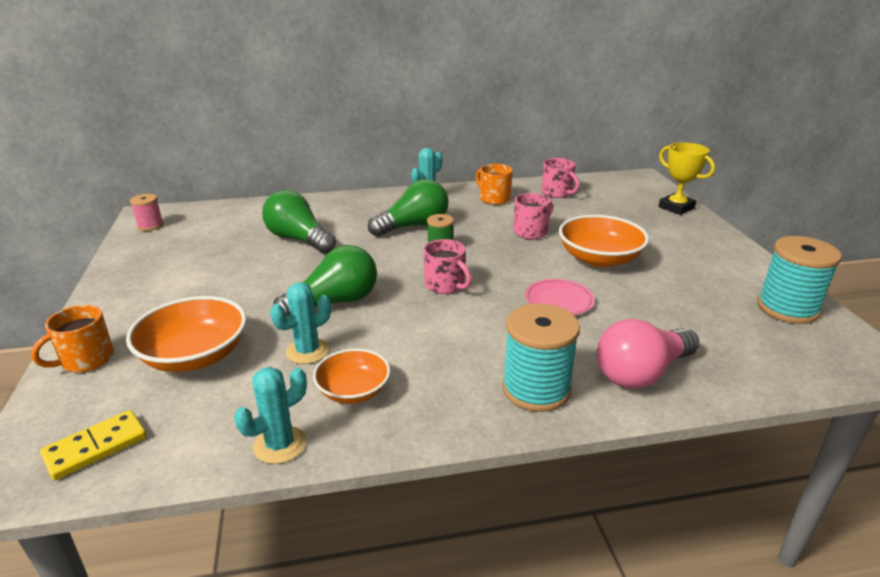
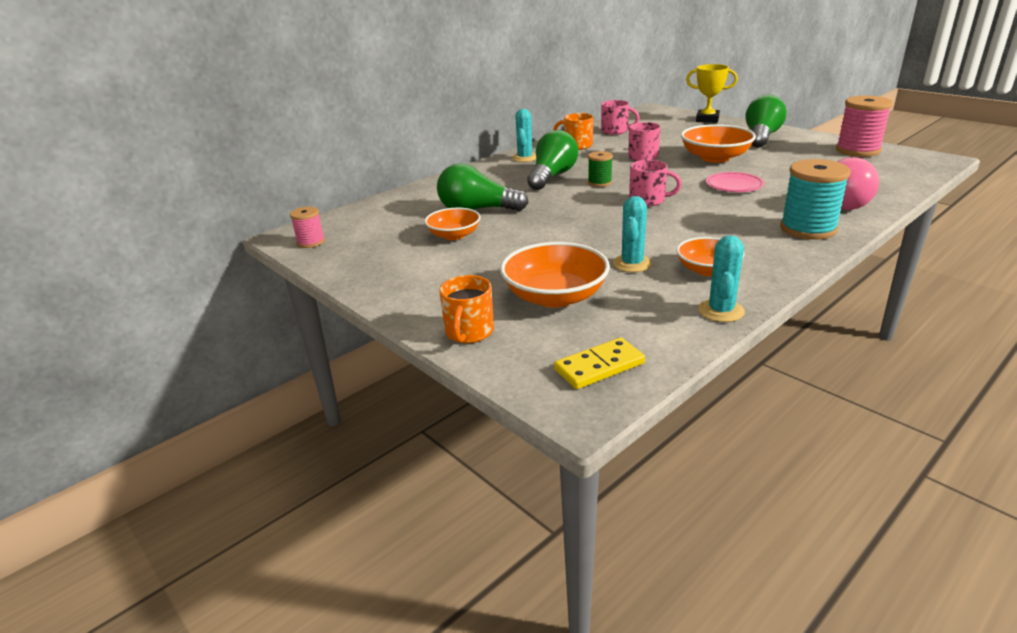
camera: 30 degrees left, 0 degrees up
(96, 447) = (599, 366): yellow domino -> yellow domino turned 45 degrees clockwise
(240, 258) = (454, 235): none -> orange bowl
(334, 302) = (591, 234): green light bulb -> green light bulb (761, 137)
(787, 308) = (857, 150): turquoise spool -> pink spool

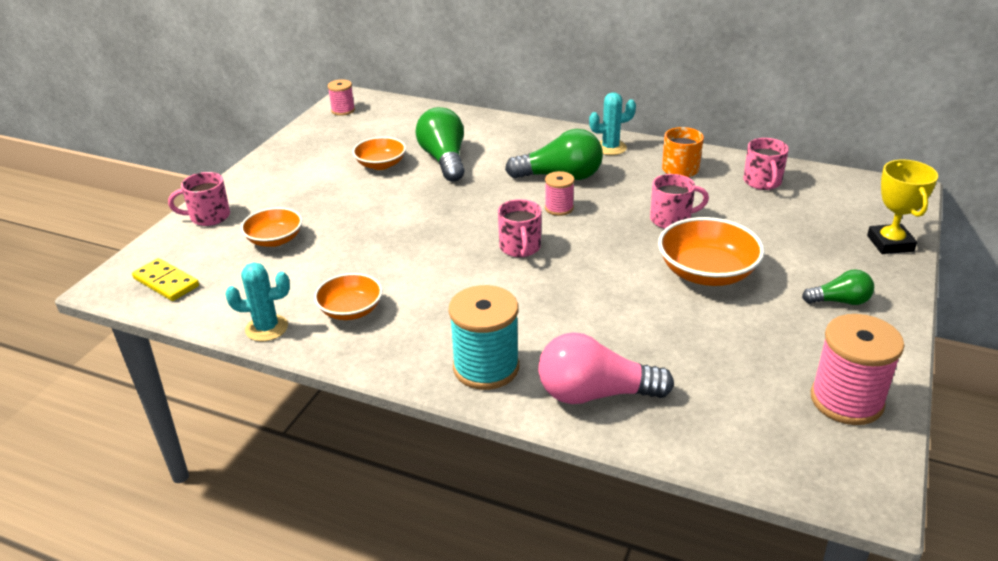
camera: 65 degrees right, 5 degrees up
(469, 332) = (208, 217): orange mug -> pink mug
(555, 296) = (275, 240): orange bowl -> orange bowl, size x0.63
(599, 182) = (559, 208): green spool -> pink spool
(632, 264) = (351, 266): turquoise cactus -> none
(734, 185) = (607, 299): pink plate -> none
(761, 137) = (840, 301): green light bulb -> green light bulb, size x0.57

